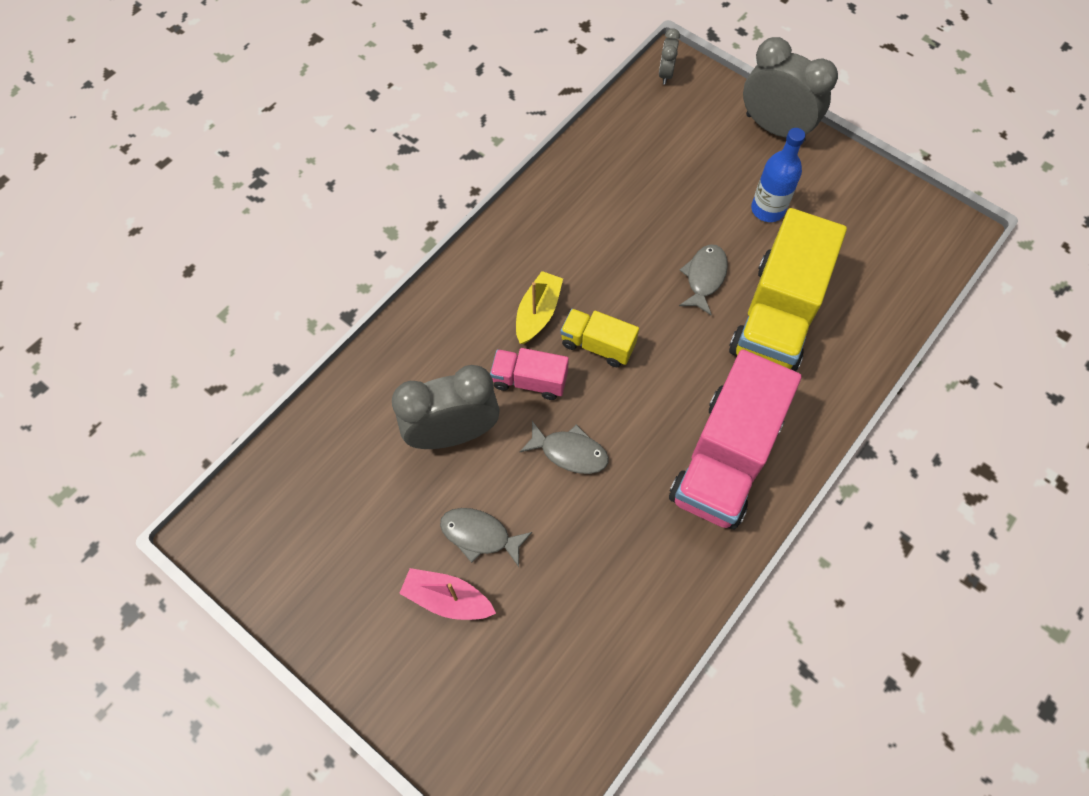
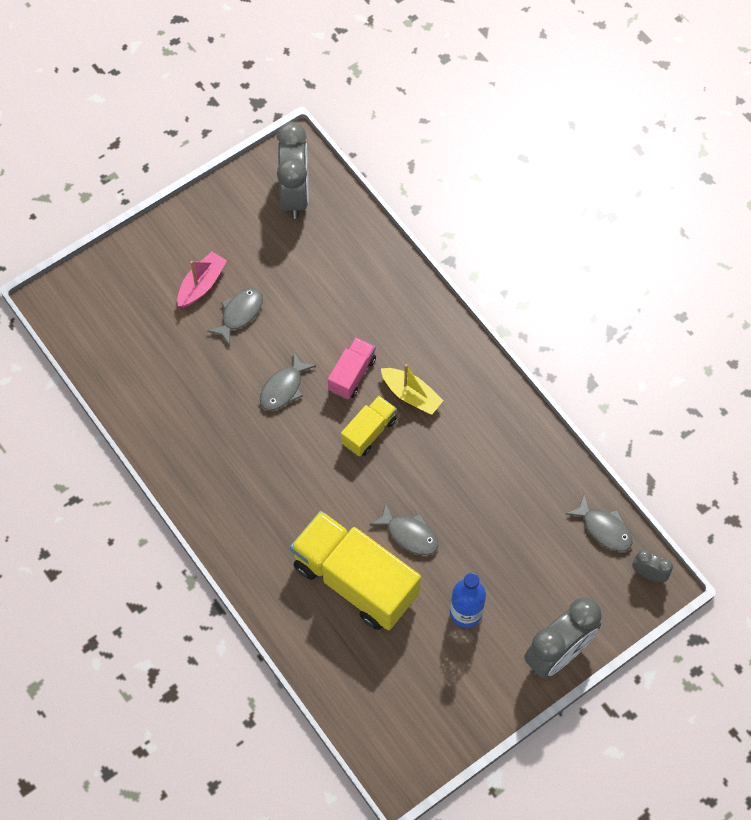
camera: 105 degrees right, 0 degrees up
(453, 433) = (324, 312): grey clock -> grey clock (295, 195)
(633, 114) = (604, 528): none -> grey fish
(725, 458) = (243, 496): pink truck -> none

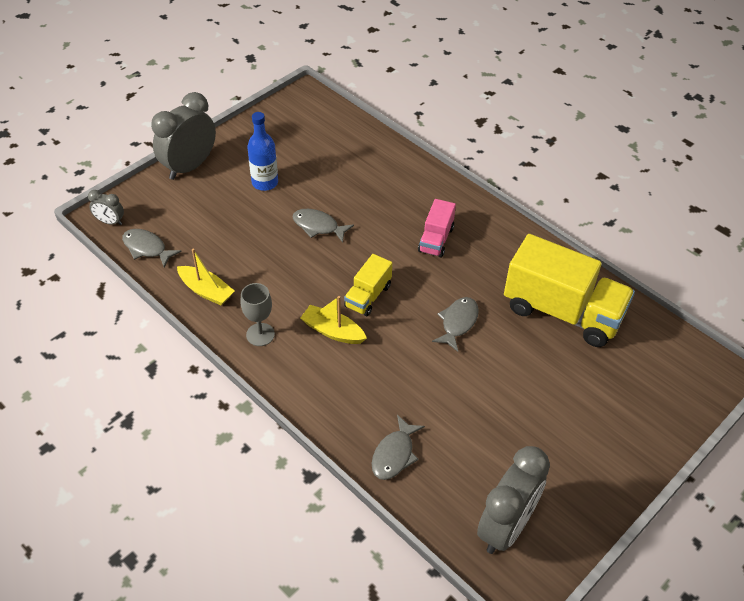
camera: 170 degrees right, 15 degrees down
(201, 284) = (574, 408): pink boat -> none
(240, 314) = (524, 384): grey fish -> grey fish (394, 454)
(295, 195) = (506, 527): grey clock -> grey clock turned 135 degrees counterclockwise
(352, 374) = (394, 342): pink truck -> pink truck (436, 239)
(355, 580) = (358, 192): yellow truck -> yellow truck (562, 312)
(484, 401) = (260, 334): none -> grey goblet
(538, 461) = (206, 291): none -> yellow boat

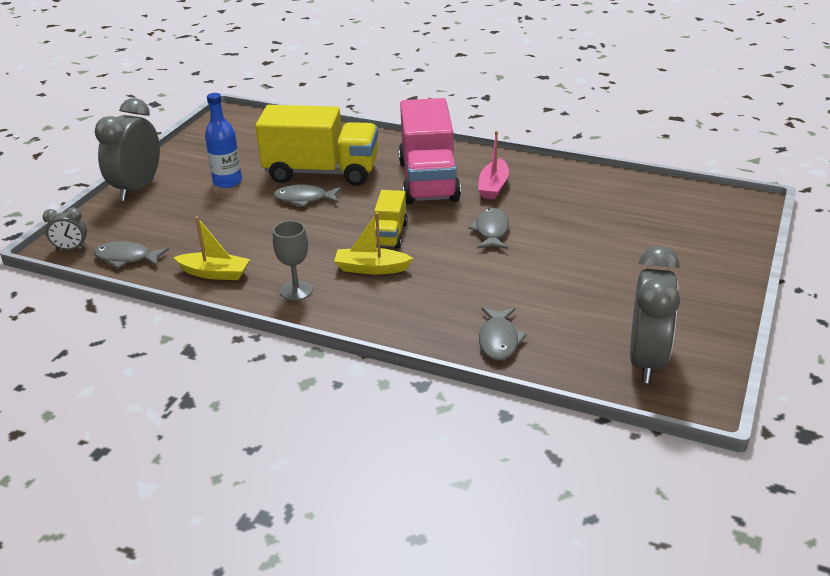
camera: 20 degrees left, 15 degrees down
(436, 239) = (428, 181): pink truck -> pink truck, size x2.02
(490, 267) = (493, 186): none -> pink boat
(562, 312) = (582, 199): yellow truck -> yellow truck (321, 172)

